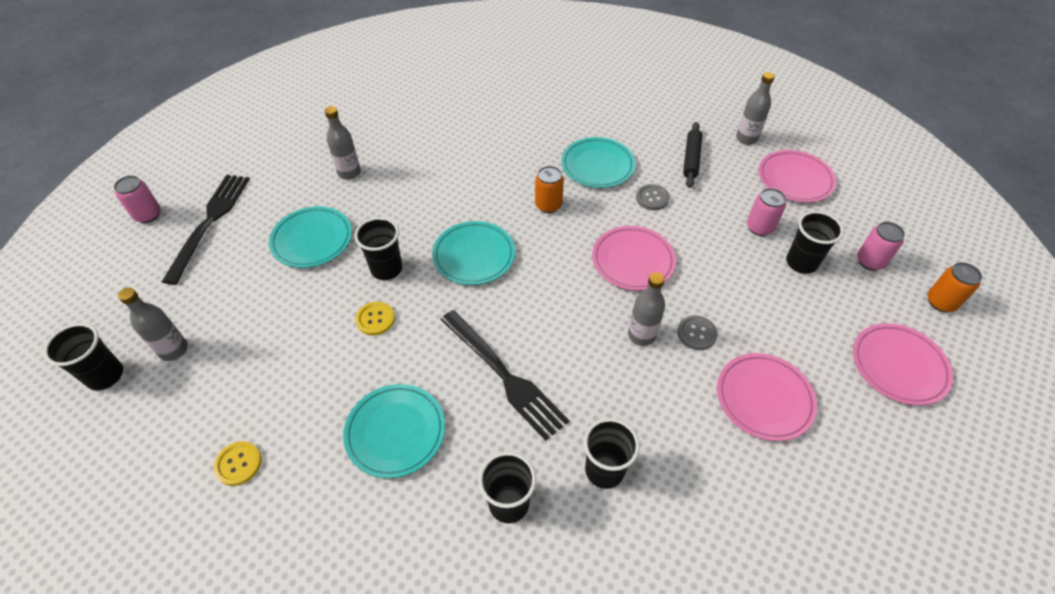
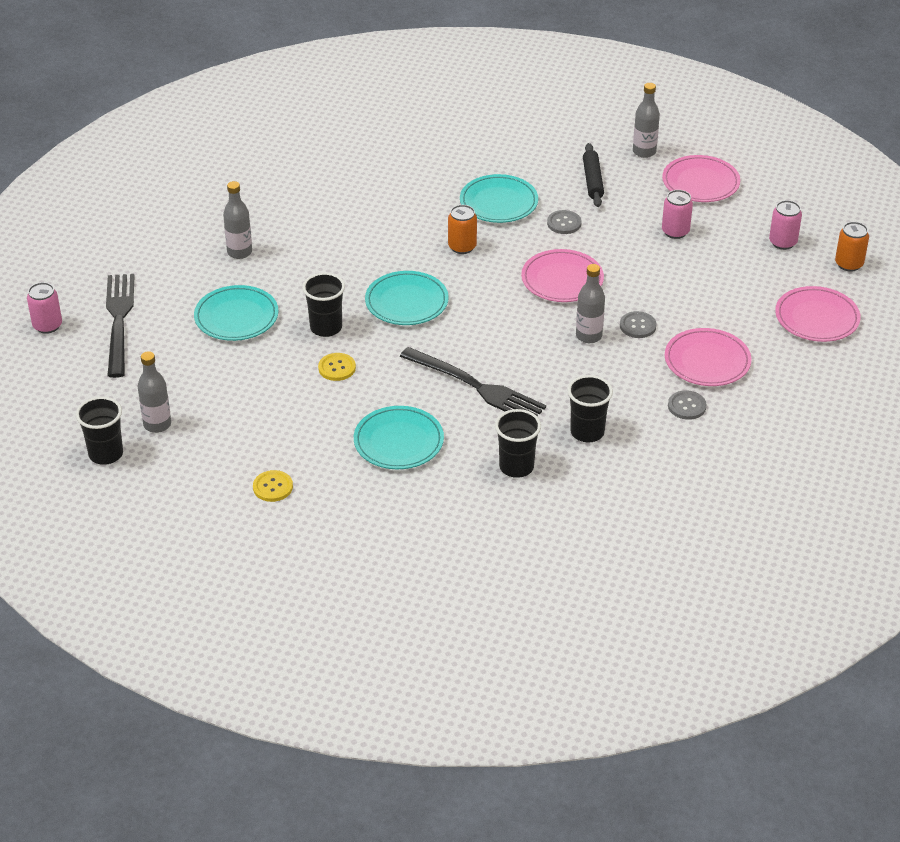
camera: 15 degrees left, 10 degrees down
(728, 459) = (686, 406): none -> grey button
(801, 263) = (720, 254): black cup -> none

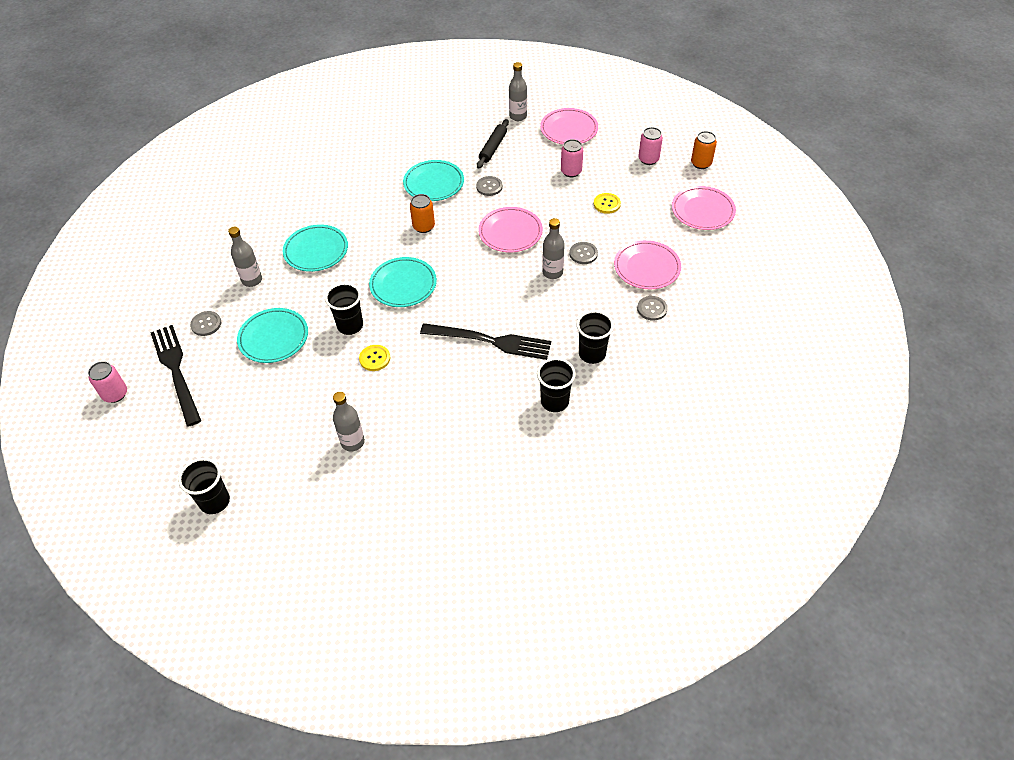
camera: 20 degrees left, 10 degrees up
(157, 424) = (248, 458): grey bottle -> grey bottle (352, 442)
(170, 283) = (206, 324): none -> grey button
(273, 487) = (371, 485): yellow button -> yellow button (607, 204)
(398, 442) = (453, 409): turquoise plate -> turquoise plate (316, 251)
(593, 180) = (493, 148): black rolling pin -> black rolling pin turned 45 degrees clockwise

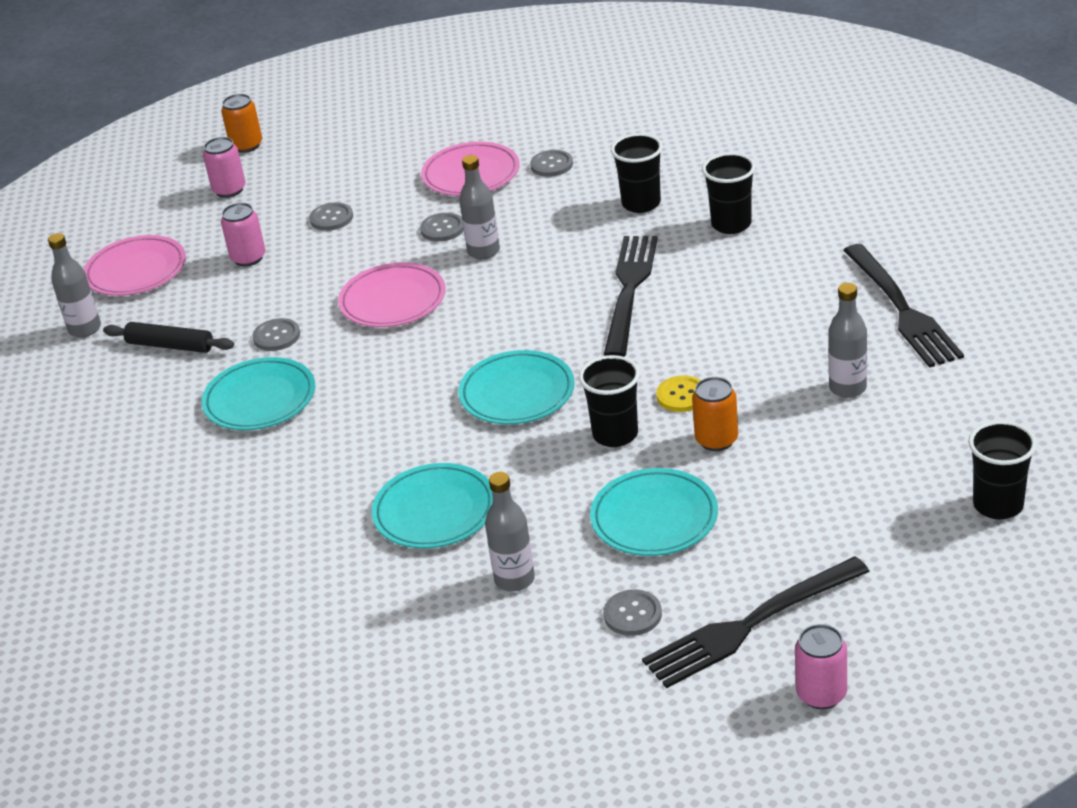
camera: 90 degrees left, 15 degrees down
(424, 226) = (374, 393): orange can -> orange can (716, 440)
(425, 487) = (903, 310): none -> black fork
(607, 204) = (331, 218): yellow button -> grey button
(702, 211) = (353, 138): pink plate -> none

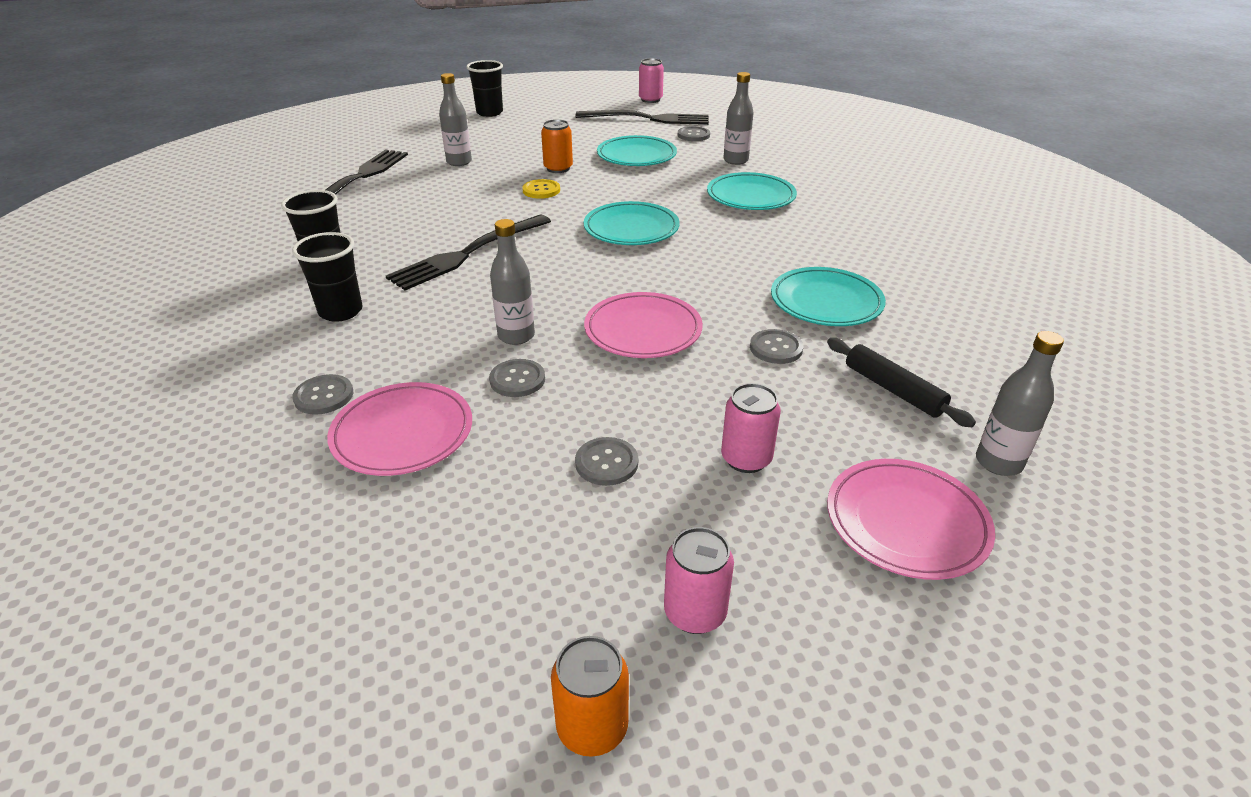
camera: 150 degrees left, 0 degrees up
(615, 434) = (605, 189): black cup -> none

